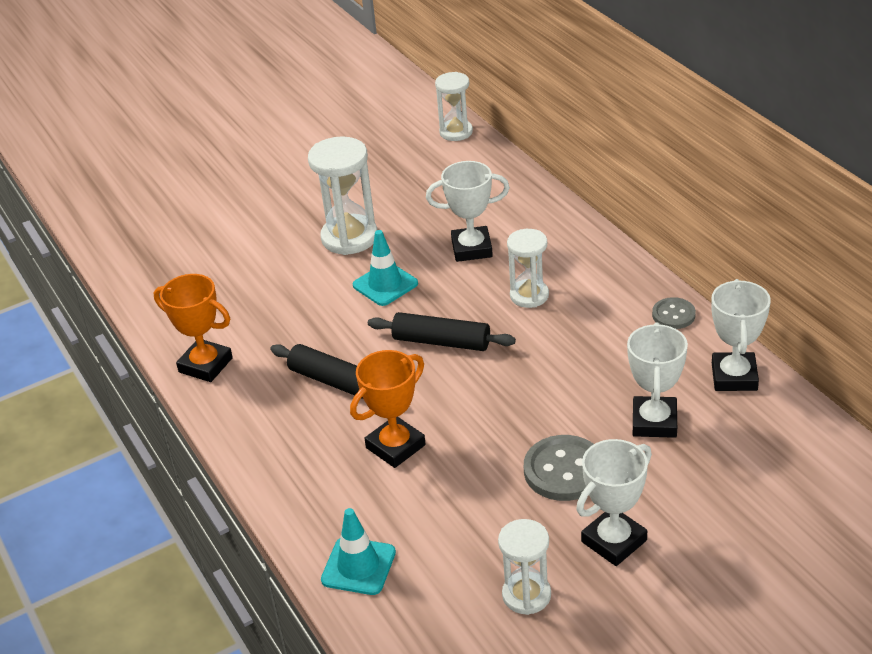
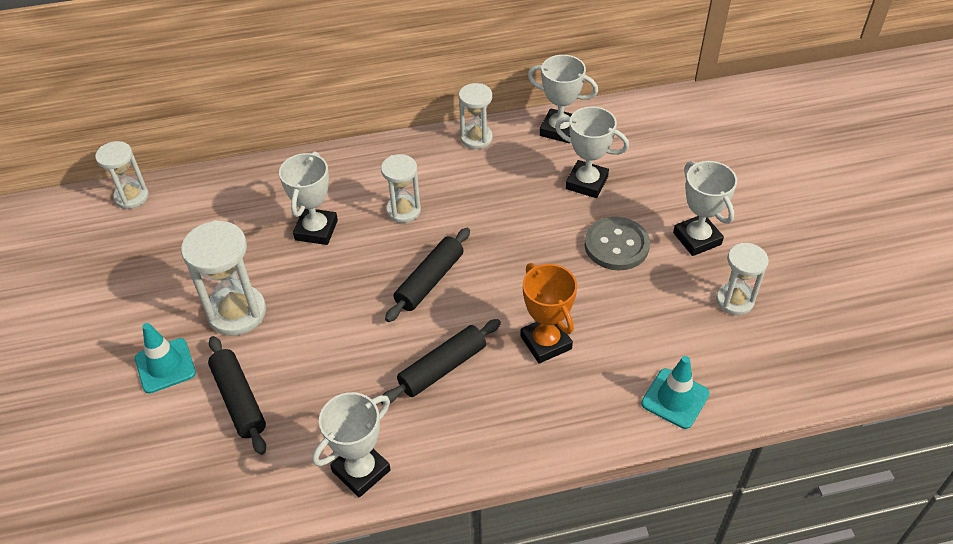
camera: 75 degrees left, 10 degrees up
(205, 365) = (361, 471): orange trophy -> white trophy
(256, 272) = (239, 400): none -> black rolling pin
(385, 284) = (327, 301): turquoise traffic cone -> turquoise traffic cone (165, 366)
(673, 315) = (476, 138): grey button -> white hourglass

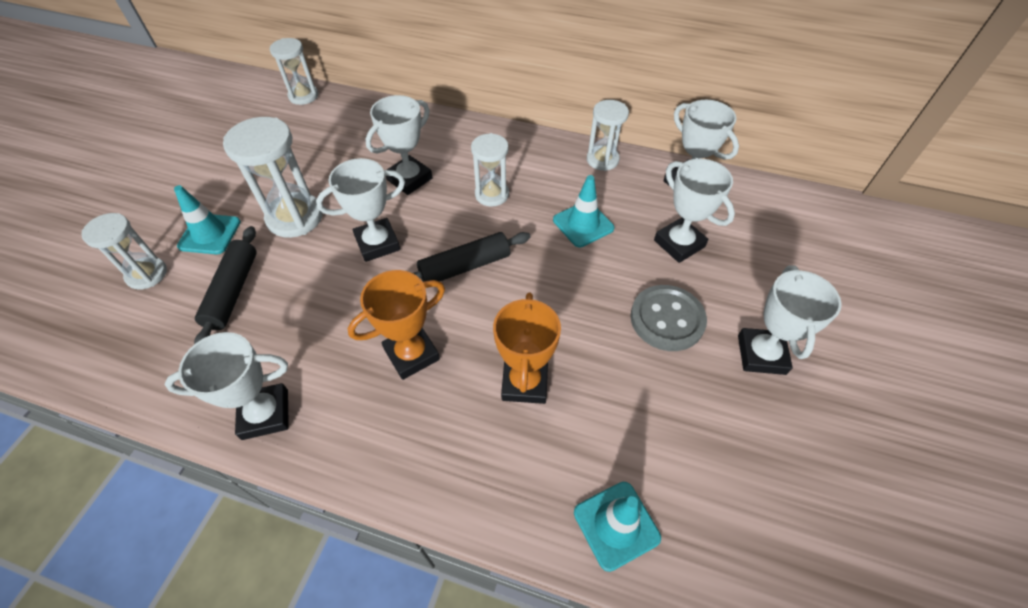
camera: 30 degrees right, 5 degrees up
(336, 298) = (377, 243): none -> white trophy
(442, 368) = (412, 354): black rolling pin -> orange trophy
(500, 201) = (583, 224): none -> turquoise traffic cone
(734, 300) = (762, 447): white hourglass -> white hourglass (147, 274)

